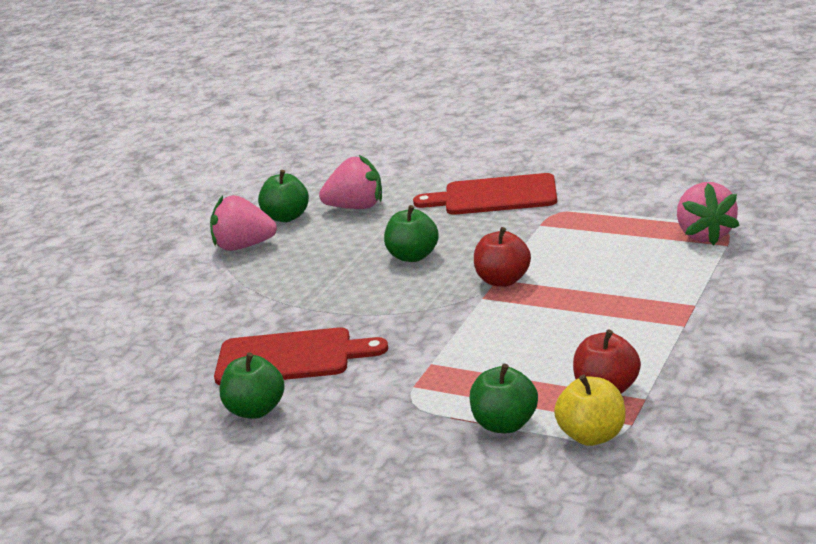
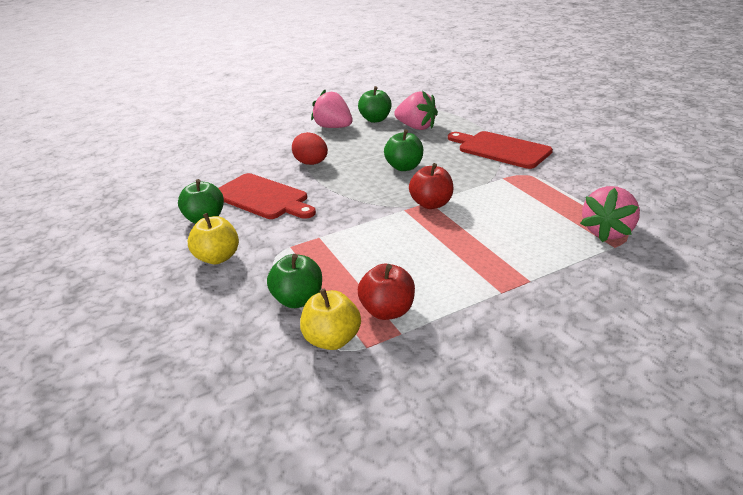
camera: 35 degrees right, 5 degrees up
(288, 297) = (311, 163): none -> red egg
(346, 435) = (218, 258): none -> yellow apple

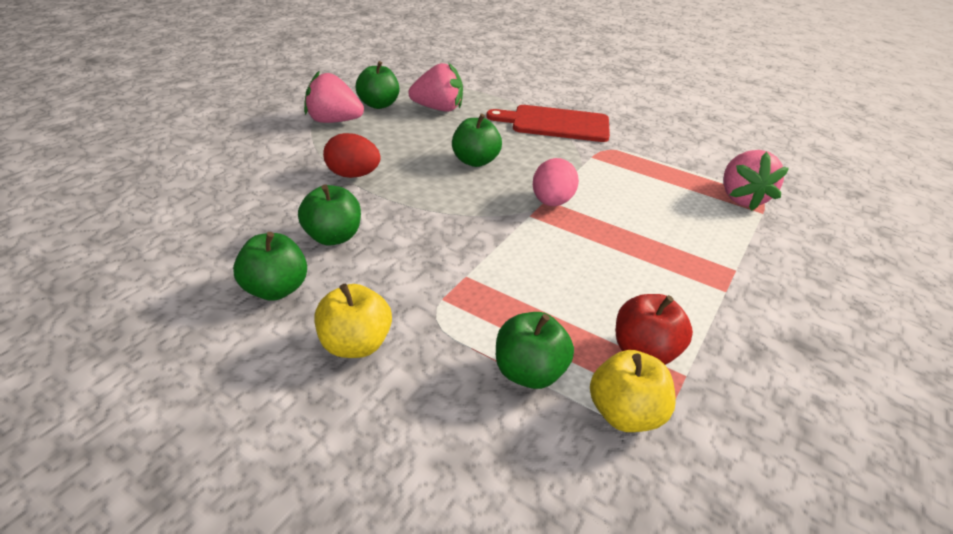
camera: 35 degrees left, 5 degrees up
(263, 198) = (333, 237): red cutting board -> green apple
(431, 204) = (552, 202): red apple -> pink egg

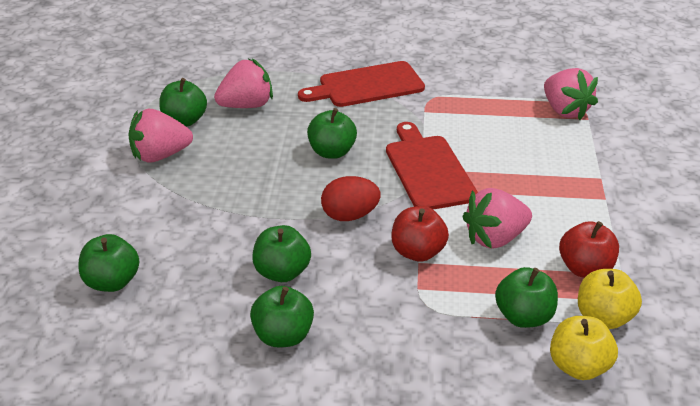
camera: 25 degrees left, 0 degrees up
(194, 193) = (112, 282): none -> green apple
(353, 175) = (238, 207): red egg -> red egg (350, 215)
(355, 344) = (388, 350): yellow apple -> yellow apple (578, 366)
(474, 267) = (418, 252): none -> red apple
(552, 202) = (428, 169): pink egg -> red cutting board
(566, 284) = (495, 238): none -> pink strawberry

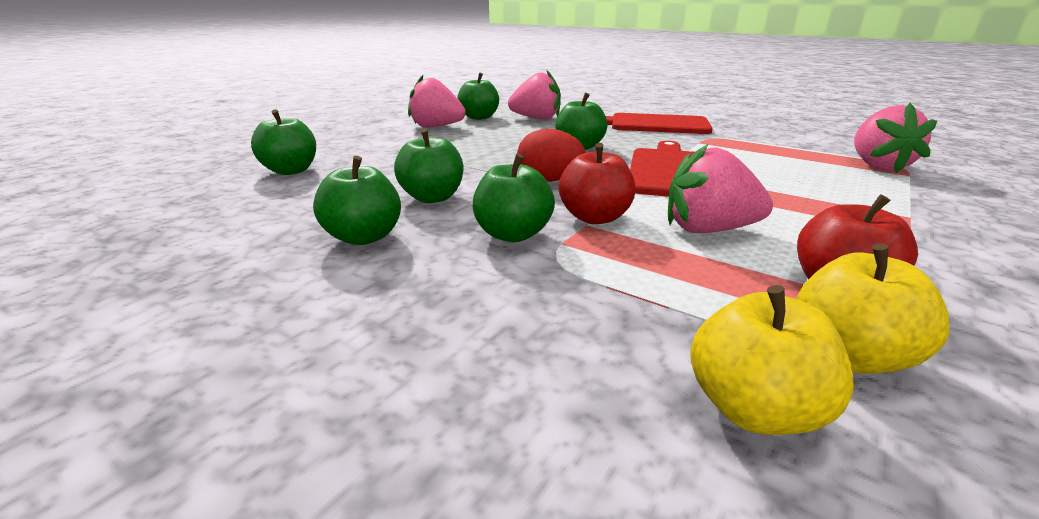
camera: 30 degrees right, 10 degrees down
(523, 316) = (691, 310): green apple -> green apple (513, 234)

